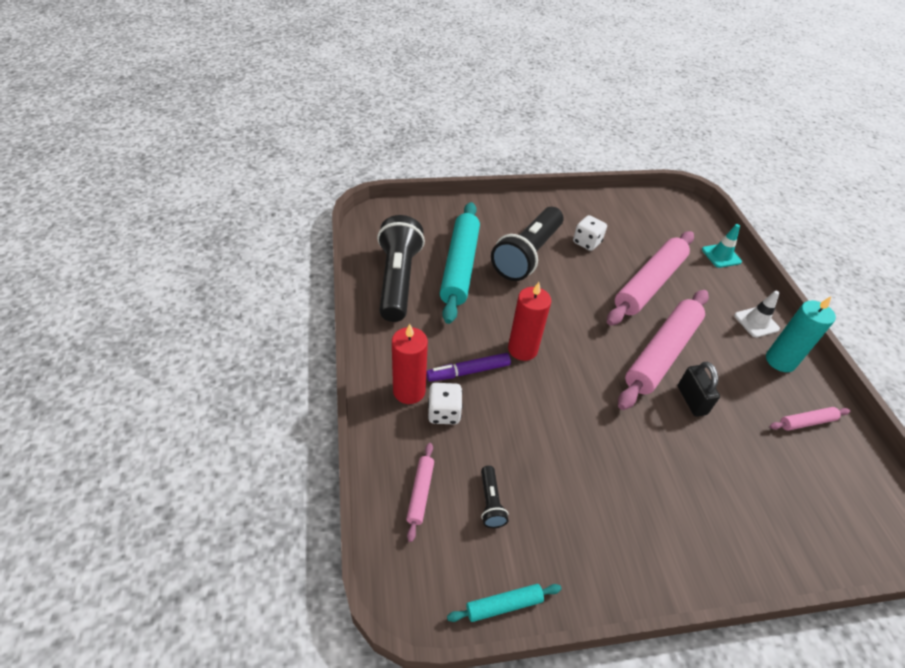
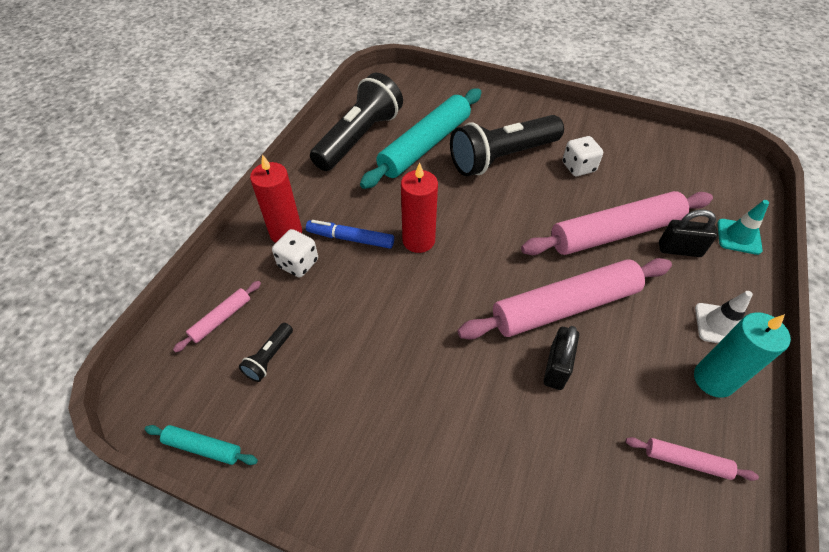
camera: 35 degrees right, 5 degrees up
(468, 372) = (350, 239): purple marker -> blue marker
(696, 280) = (679, 250): none -> black padlock

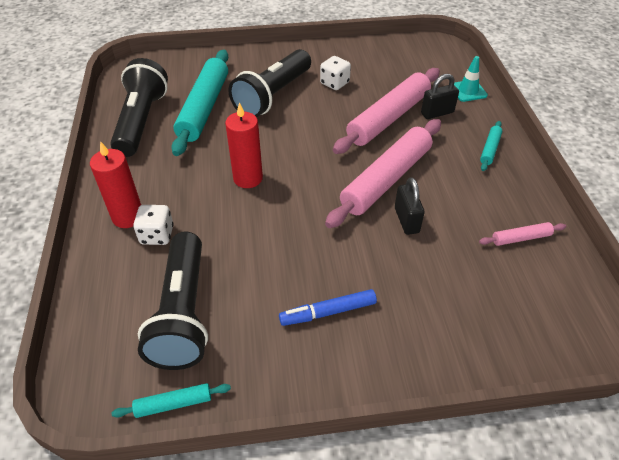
camera: 30 degrees left, 5 degrees down
(221, 319) = (117, 305): pink rolling pin -> none
(269, 357) = (183, 313): black flashlight -> black flashlight, size x2.43
(350, 239) = (189, 199): blue marker -> blue marker (328, 312)
(713, 379) = (506, 183): turquoise candle -> none
(719, 325) = (490, 149): white traffic cone -> turquoise rolling pin

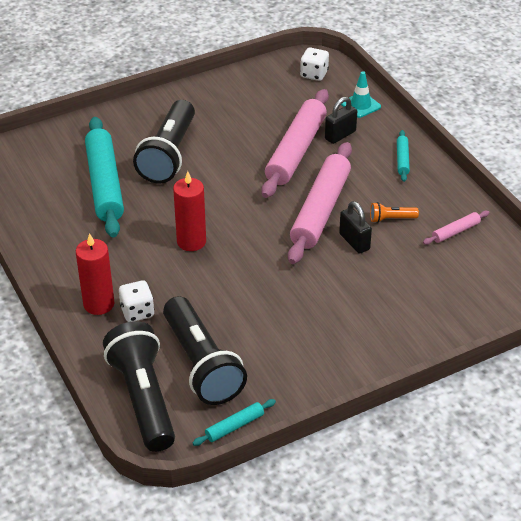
camera: 20 degrees left, 5 degrees down
(141, 121) = (48, 213): black flashlight -> black flashlight (143, 398)
(328, 312) = (322, 331): blue marker -> none
(334, 83) = (225, 127): white dice -> white dice (314, 74)
(455, 206) = (391, 219): none -> orange flashlight

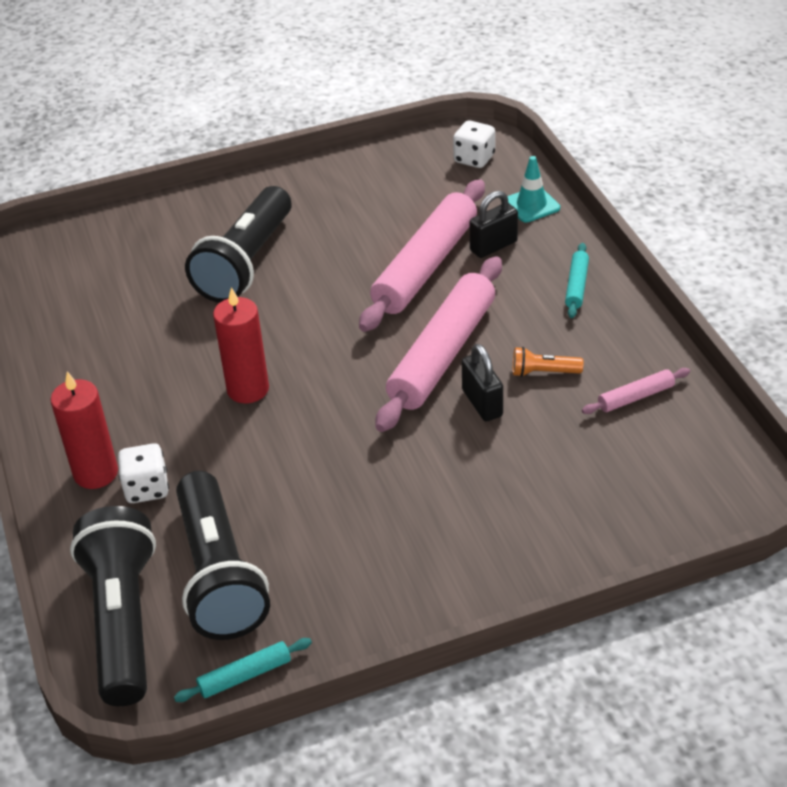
camera: 10 degrees right, 0 degrees up
(104, 184) = (148, 300): turquoise rolling pin -> none

